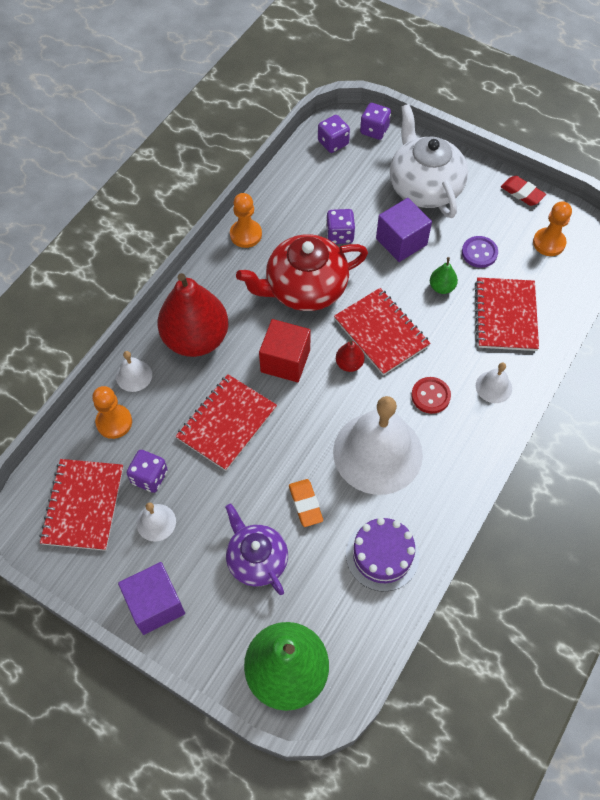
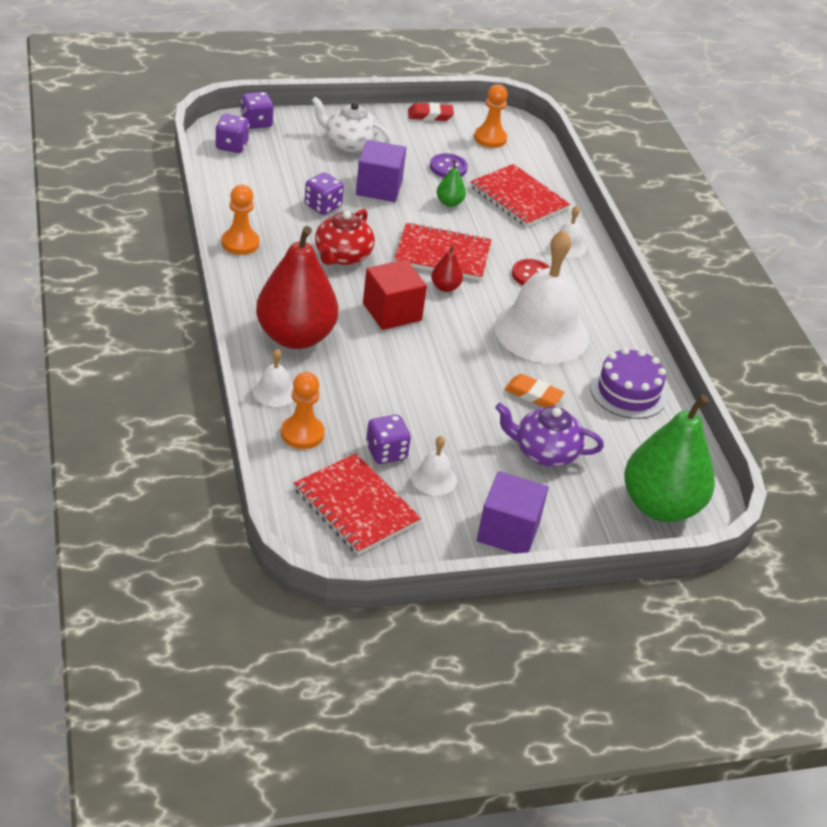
camera: 50 degrees left, 20 degrees down
(227, 423) = (401, 379): red notebook -> none
(305, 288) = (342, 256): red teapot -> red teapot, size x0.65
(424, 187) = (349, 144): white teapot -> white teapot, size x0.65

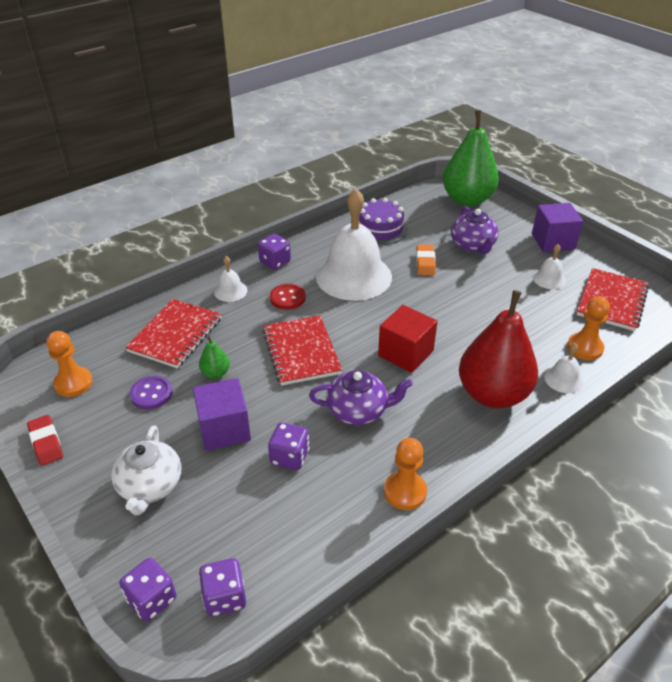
camera: 110 degrees left, 0 degrees up
(342, 256) = (358, 410): red teapot -> purple teapot
(386, 452) = (552, 305): purple dice -> purple dice (275, 262)
(445, 287) = (345, 336): red pear -> none

